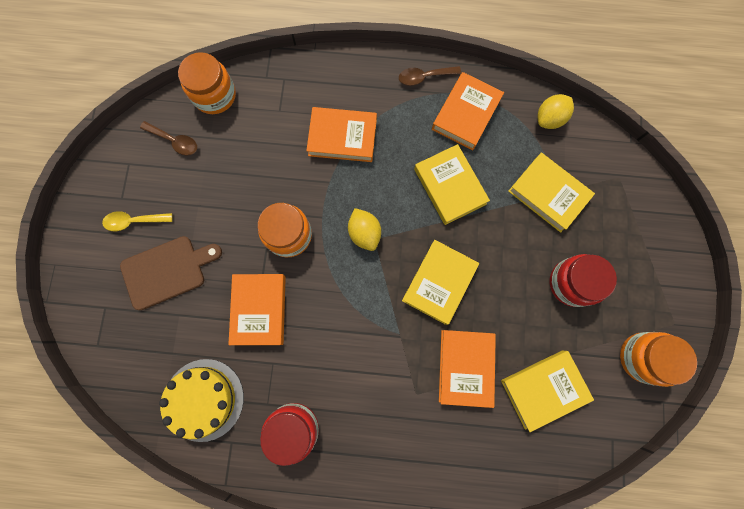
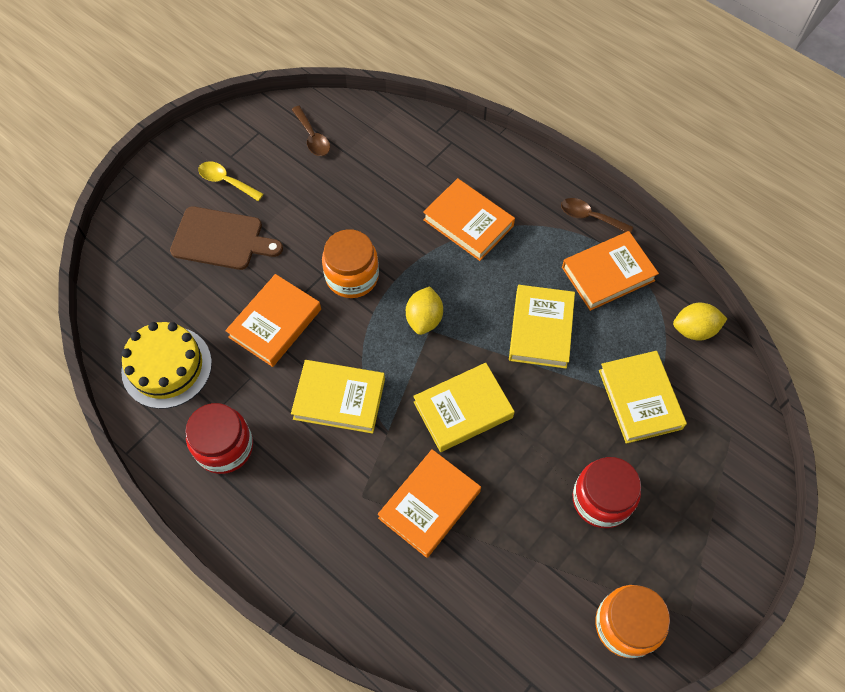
camera: 35 degrees right, 15 degrees down
(214, 95) = (377, 120): orange jar -> none
(543, 389) = (494, 581): yellow book -> yellow book (339, 399)

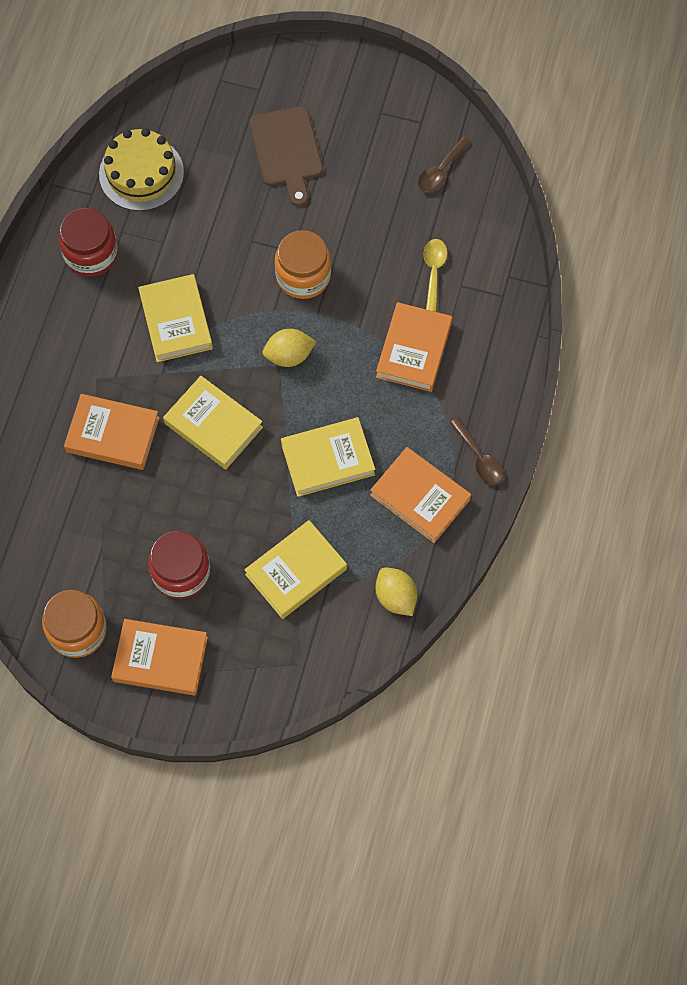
camera: 65 degrees right, 5 degrees up
(226, 181) = (350, 123): yellow spoon -> yellow spoon (434, 271)
(275, 323) = (224, 236): orange book -> orange book (160, 659)
(590, 217) = (479, 458): brown spoon -> brown spoon turned 150 degrees clockwise

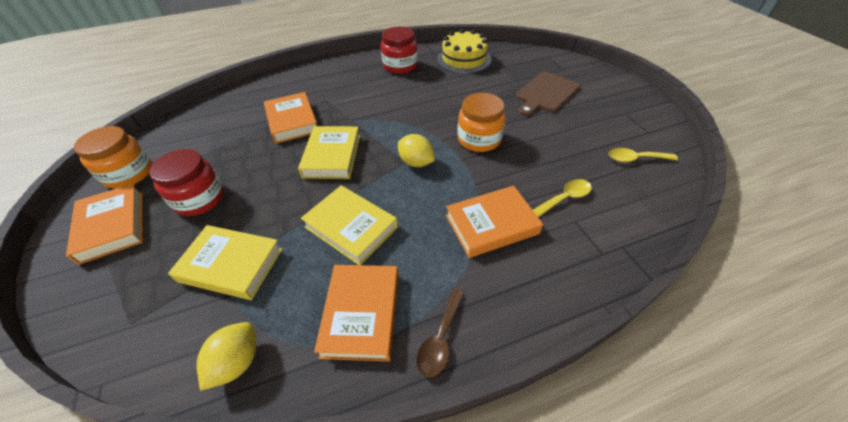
camera: 55 degrees right, 20 degrees down
(176, 321) = (391, 108): yellow book -> none
(440, 171) = (635, 159): brown spoon -> yellow spoon

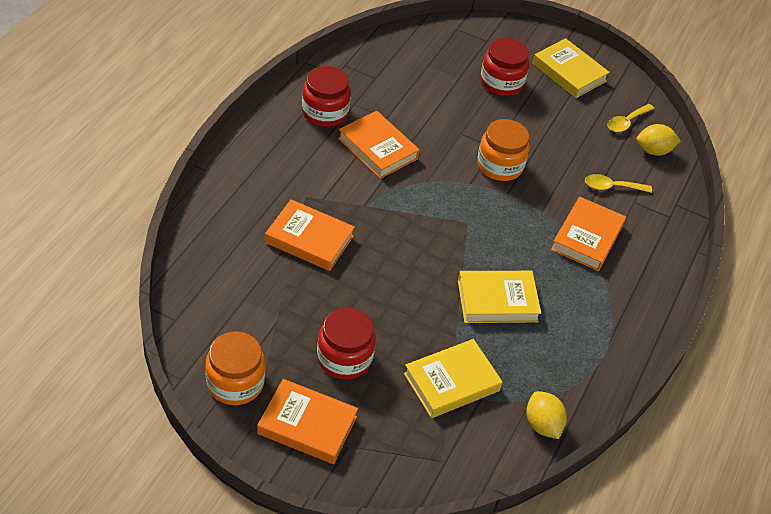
camera: 50 degrees left, 0 degrees up
(332, 156) = (400, 252): yellow book -> yellow book (569, 72)
(361, 314) = (577, 349): orange book -> orange book (377, 149)
(416, 162) = (477, 217): yellow lemon -> yellow lemon (653, 151)
(440, 339) = (635, 330): brown spoon -> none
(464, 59) = (380, 71): yellow cake -> none
(545, 93) = (501, 82): brown cutting board -> red jar
(564, 198) = (612, 187): yellow spoon -> yellow spoon turned 105 degrees counterclockwise

